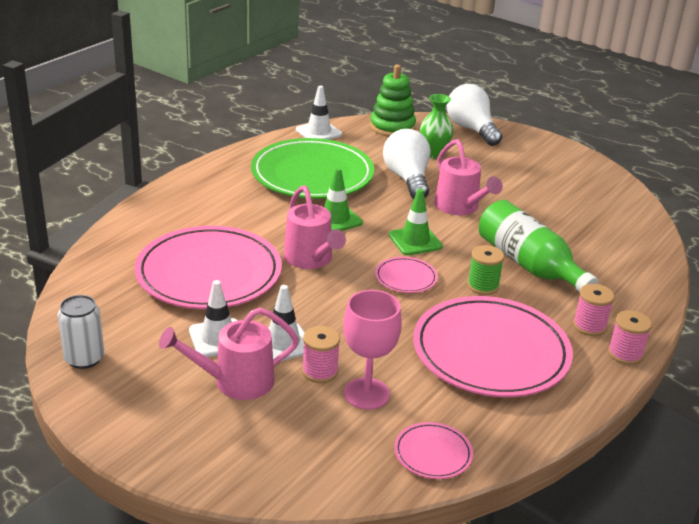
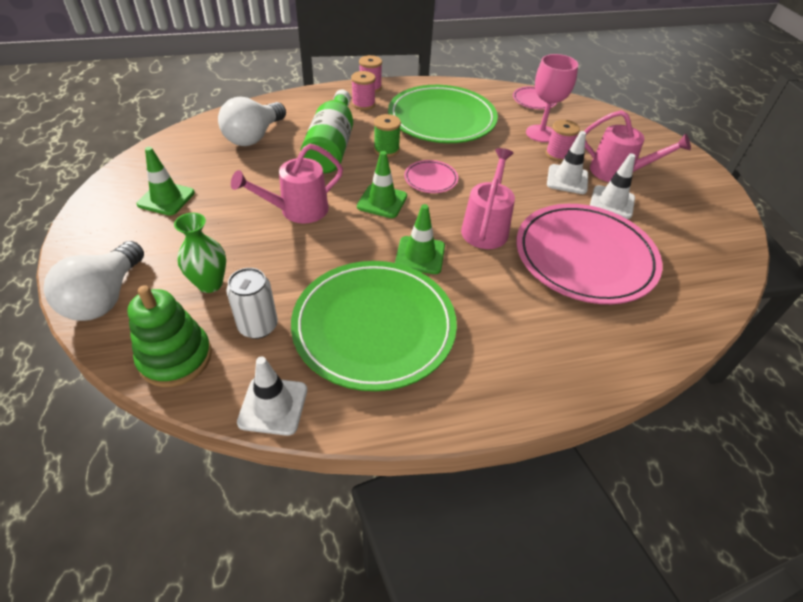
camera: 140 degrees left, 15 degrees up
(84, 358) = (722, 233): white can -> white can (258, 326)
(407, 179) = (290, 265): white light bulb -> white light bulb (254, 137)
(460, 207) = (297, 210): pink watering can -> pink watering can turned 135 degrees counterclockwise
(490, 352) = (442, 119): pink plate -> green plate
(550, 176) = (166, 198): none -> green traffic cone

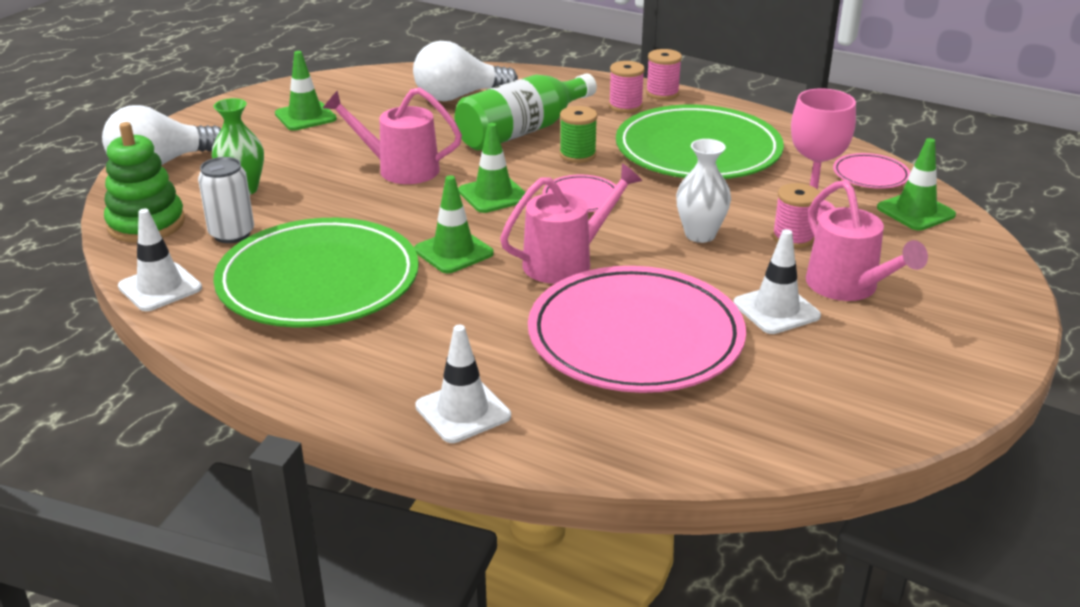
camera: 45 degrees right, 15 degrees down
(519, 174) = (700, 235): none -> white vase
(567, 179) = (756, 265): white traffic cone -> white traffic cone (463, 411)
(579, 114) = (915, 211): none -> green traffic cone

